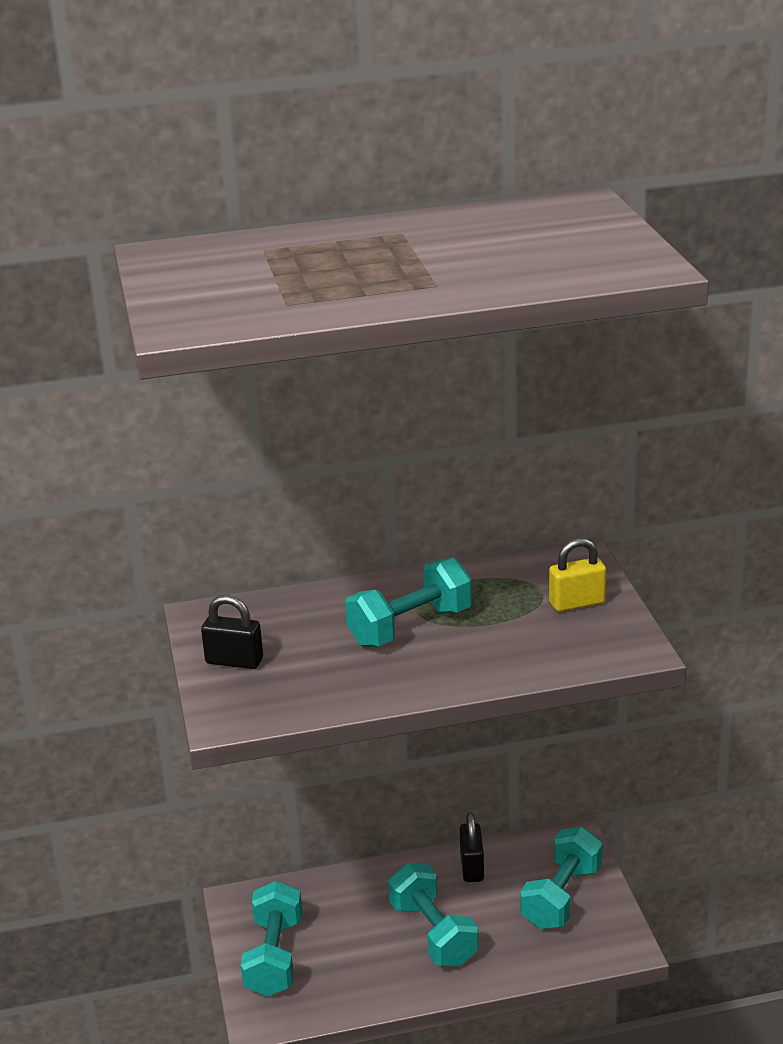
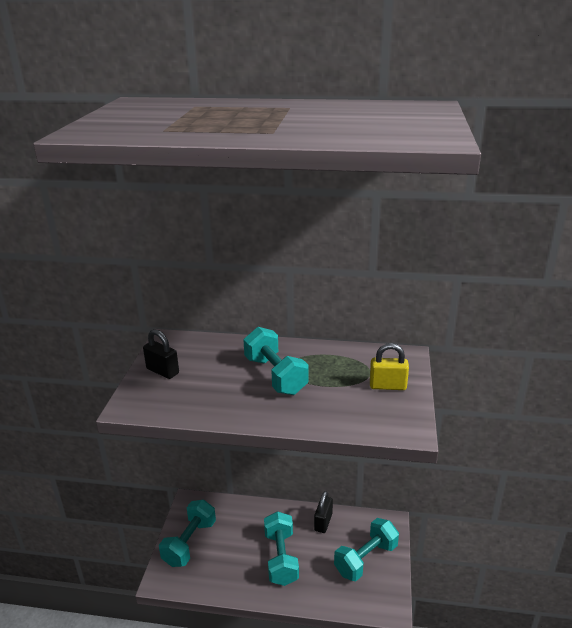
camera: 20 degrees right, 0 degrees up
(410, 627) = (275, 376): turquoise dumbbell -> turquoise dumbbell turned 75 degrees clockwise

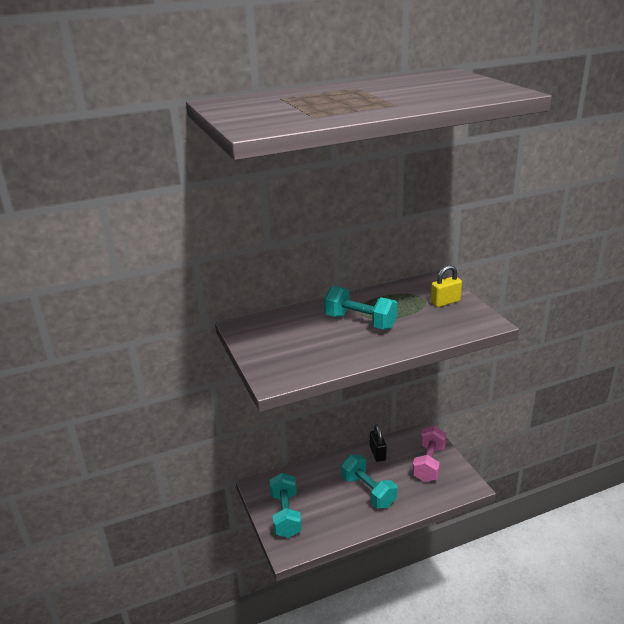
camera: 30 degrees left, 0 degrees up
(162, 371) = (267, 348): black padlock -> none
(366, 559) = (429, 463): turquoise dumbbell -> pink dumbbell

